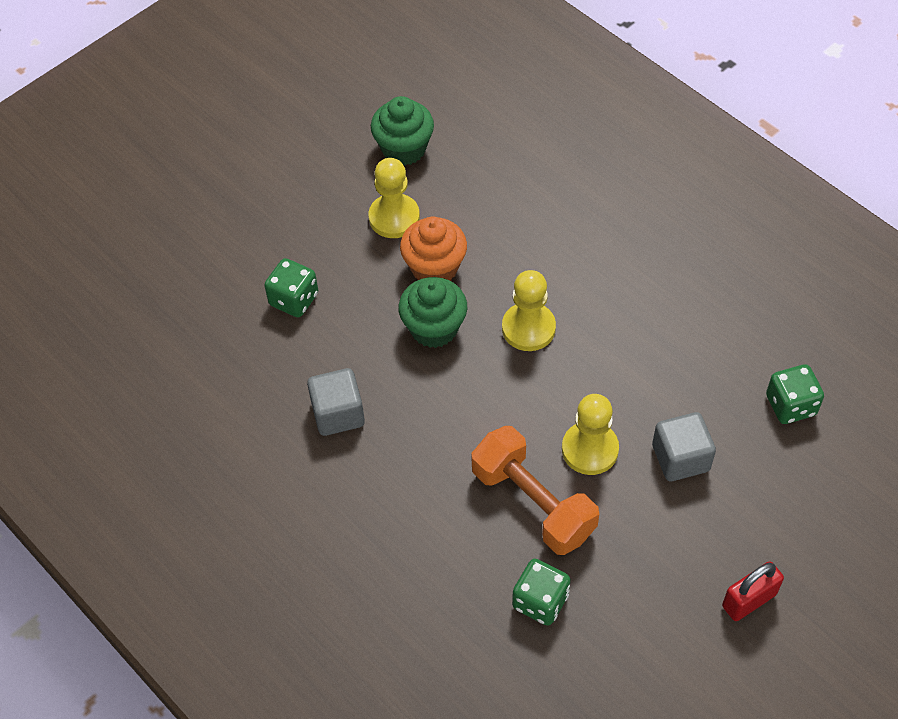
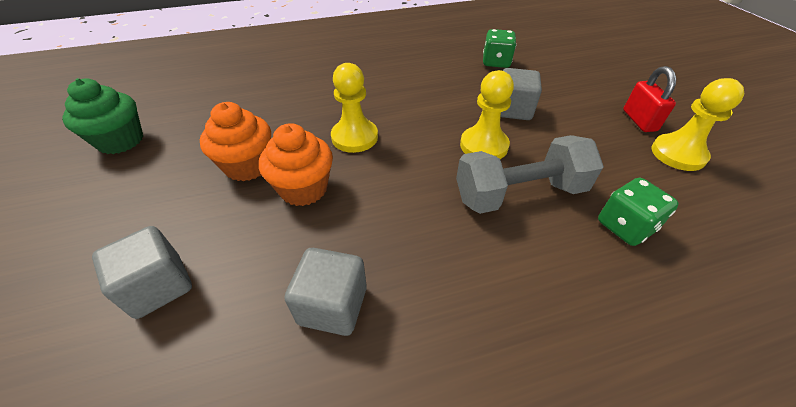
camera: 65 degrees left, 10 degrees down
(294, 299) = (159, 286): green dice -> grey cube
(394, 217) = (172, 171): yellow pawn -> yellow pawn (678, 154)
(434, 328) = (304, 189): green cupcake -> orange cupcake
(533, 503) = (519, 193): orange dumbbell -> grey dumbbell

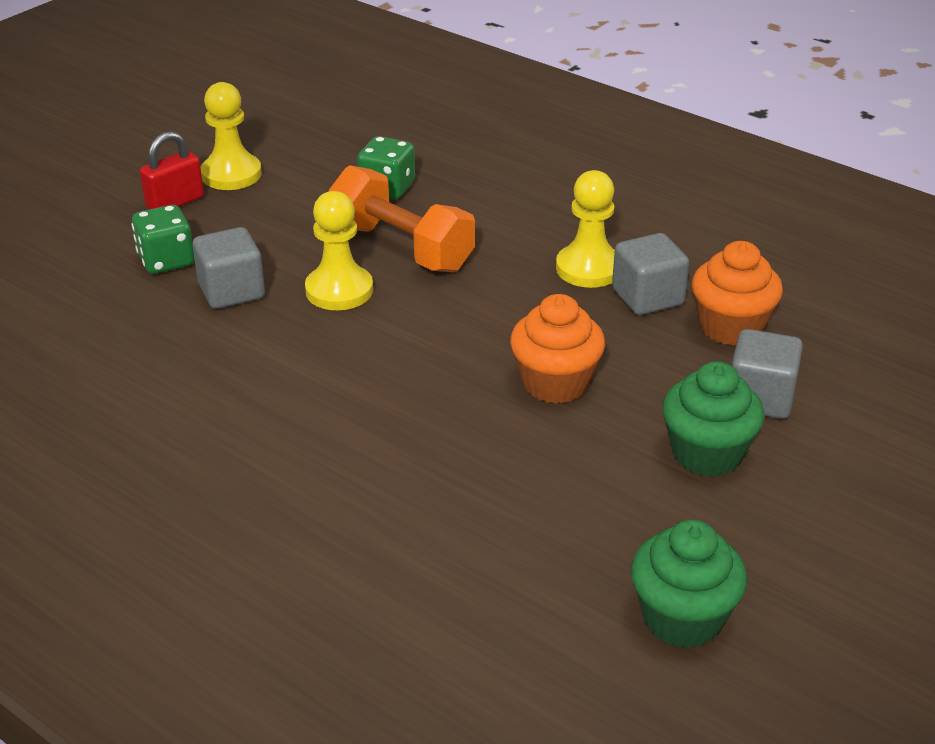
camera: 125 degrees left, 10 degrees down
(168, 217) = (707, 454): none -> green cupcake
(248, 166) = (575, 450): orange cupcake -> orange cupcake (731, 327)
(354, 137) = (426, 393): yellow pawn -> yellow pawn (588, 268)
(496, 62) = (84, 344): green dice -> green dice (166, 261)
(519, 193) = (401, 247): grey dumbbell -> orange dumbbell

